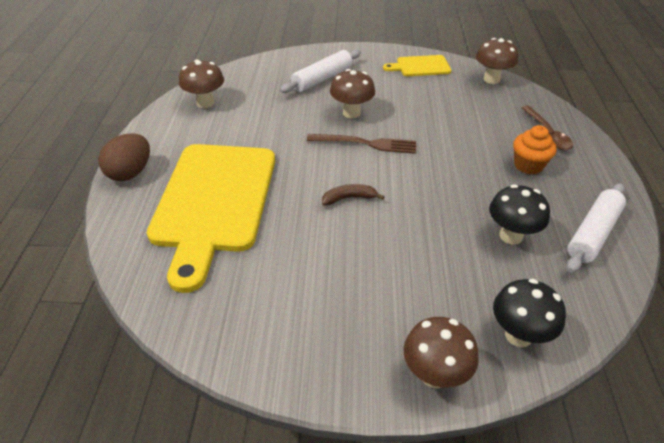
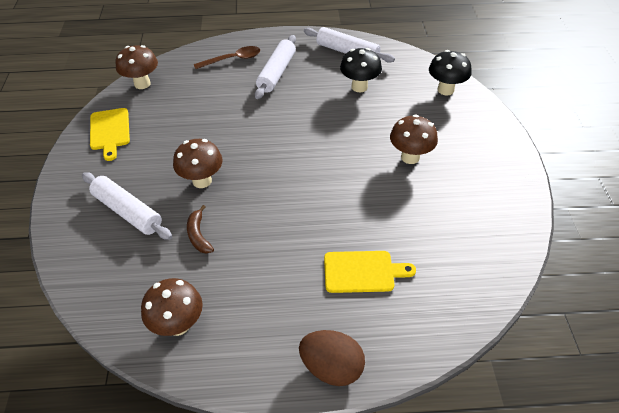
camera: 95 degrees left, 5 degrees up
(214, 201) = (362, 271): yellow cutting board -> yellow cutting board, size x0.45
(349, 198) = (337, 173): brown banana -> brown banana (198, 235)
(366, 144) = (255, 167): brown fork -> none
(434, 375) = (489, 124): brown mushroom -> brown mushroom (410, 157)
(528, 165) = (276, 73): orange cupcake -> white rolling pin

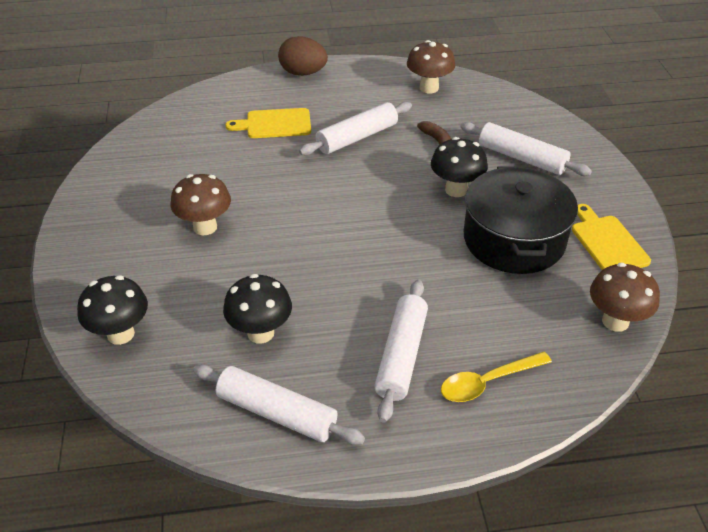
camera: 175 degrees right, 5 degrees down
(176, 136) = (514, 239): none -> black pot
(202, 181) = (456, 190): brown mushroom -> black mushroom
(233, 59) = (487, 382): brown spoon -> yellow spoon
(277, 247) = (357, 137): none -> white rolling pin

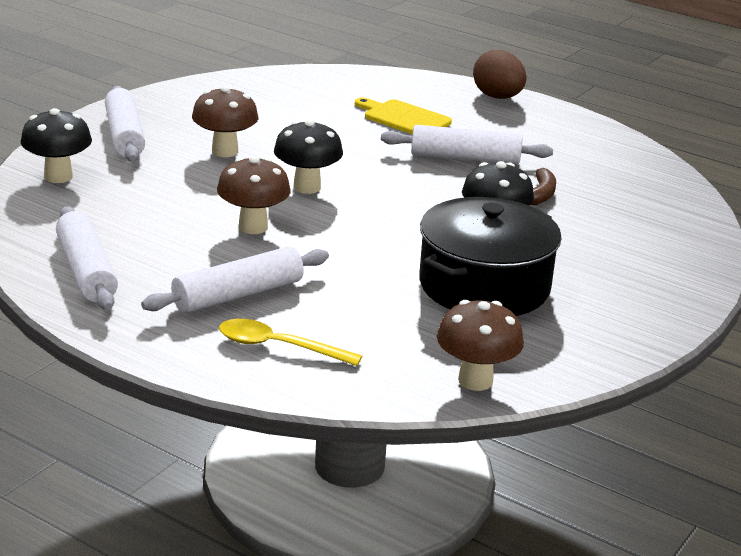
camera: 40 degrees right, 15 degrees down
(260, 333) = (155, 226): black mushroom -> black mushroom (307, 187)
(429, 88) = (610, 157): brown mushroom -> brown mushroom (253, 227)
(521, 158) = (610, 242): white rolling pin -> white rolling pin (124, 135)
(607, 242) = (580, 334): yellow cutting board -> none

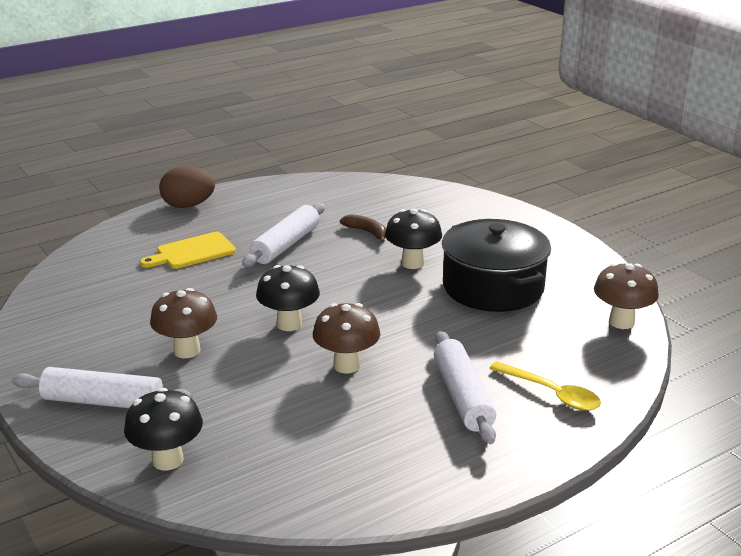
camera: 65 degrees left, 0 degrees up
(86, 271) = (382, 473): white rolling pin -> none
(278, 346) = (552, 394): yellow spoon -> yellow spoon turned 90 degrees counterclockwise

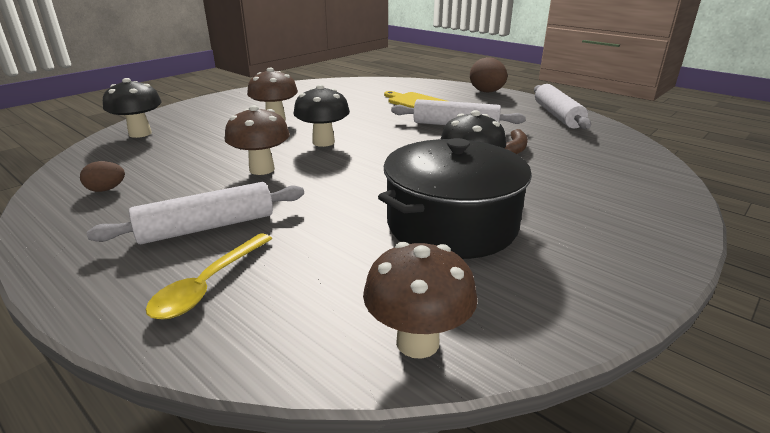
camera: 75 degrees right, 0 degrees up
(103, 402) = (211, 110): white rolling pin -> white rolling pin (557, 115)
(354, 465) = (106, 189): none -> brown egg

